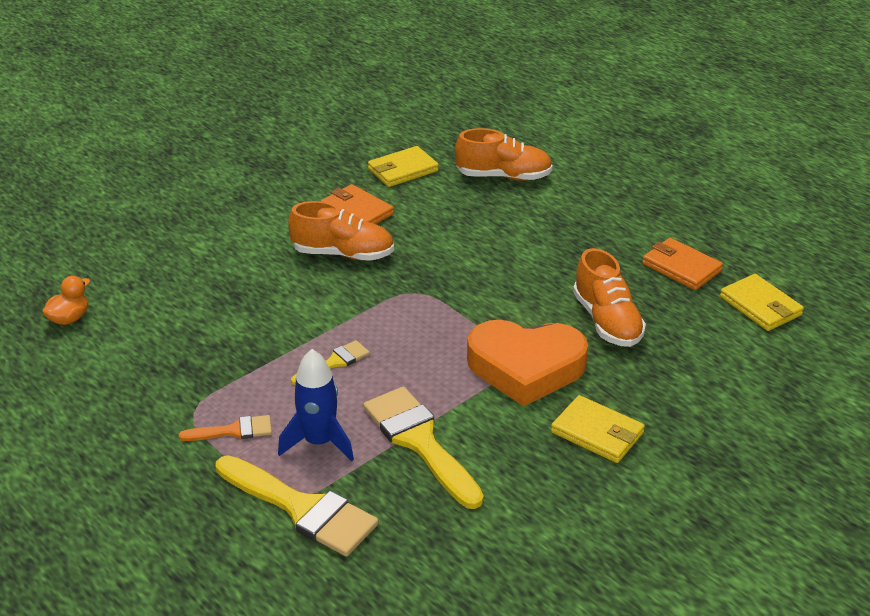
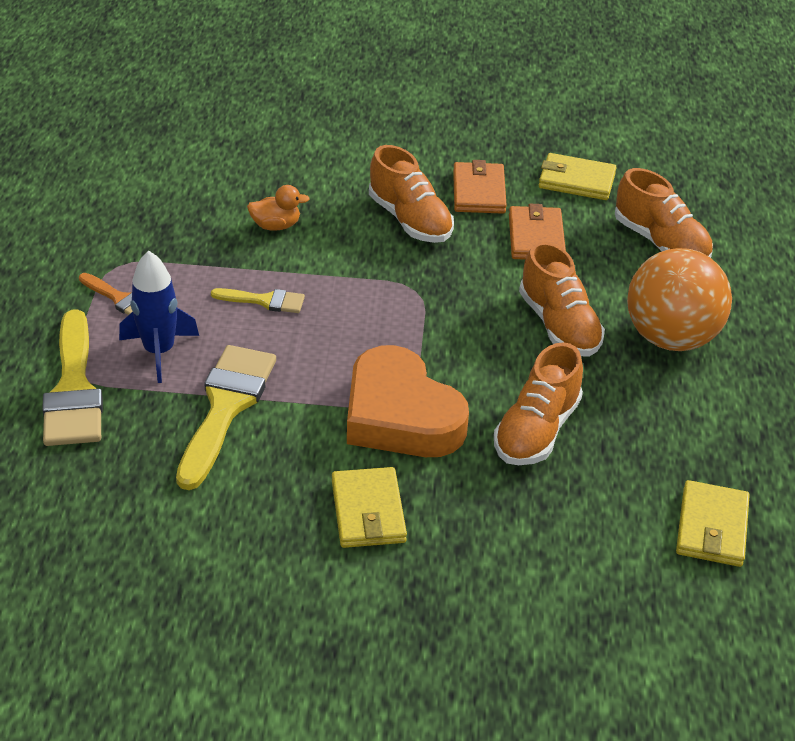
camera: 45 degrees right, 5 degrees up
(69, 318) = (147, 141): orange duck -> orange duck (276, 226)
(525, 257) = (559, 325): none -> orange shoe
(590, 224) = (670, 338): none -> orange ball
(681, 267) = (693, 436): orange wallet -> orange wallet (536, 237)

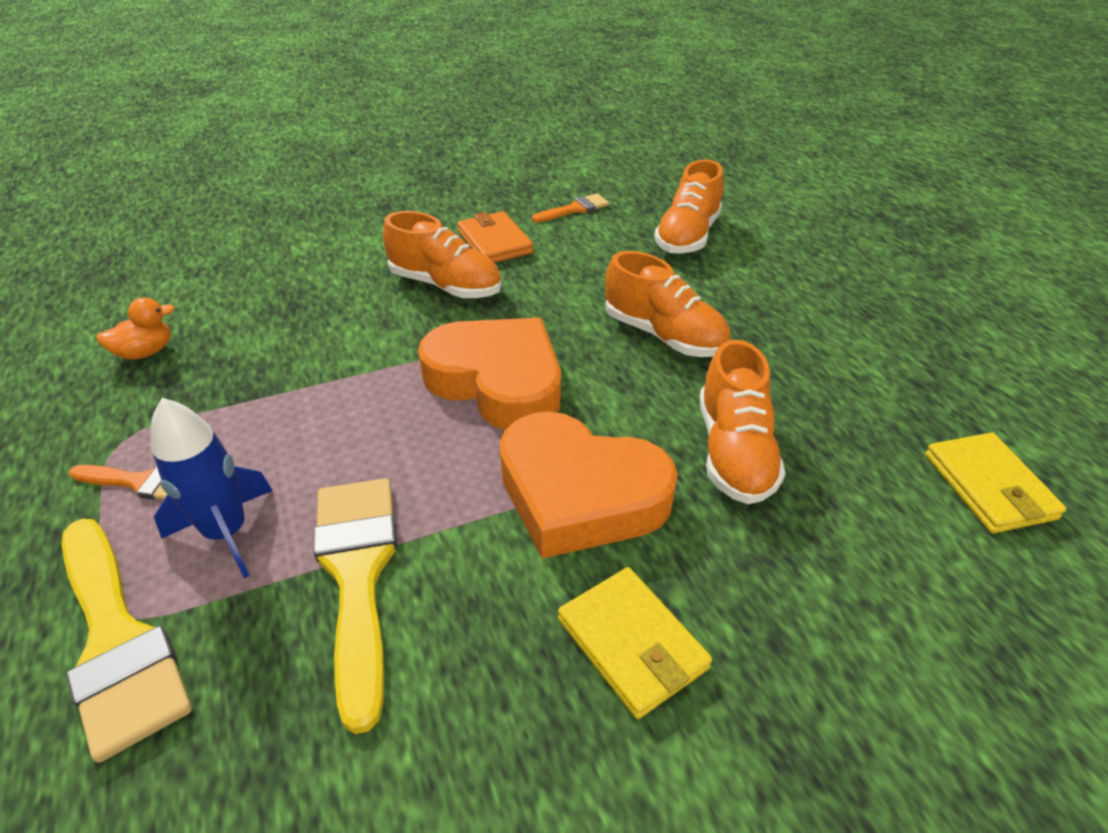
camera: 25 degrees left, 0 degrees up
(264, 301) = (335, 419): yellow brush -> none
(276, 226) = (304, 334): orange duck -> orange duck (146, 352)
(398, 315) = (497, 381): none -> orange heart
(536, 237) = (577, 264): orange wallet -> none
(576, 181) = (574, 209): yellow wallet -> orange brush
(660, 242) = (687, 236): orange shoe -> orange shoe turned 90 degrees clockwise
(670, 338) = (770, 312): orange ball -> none

